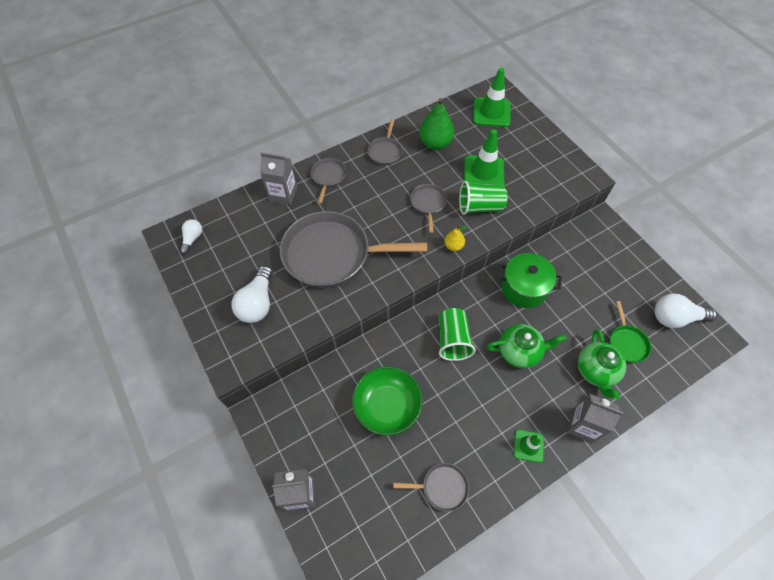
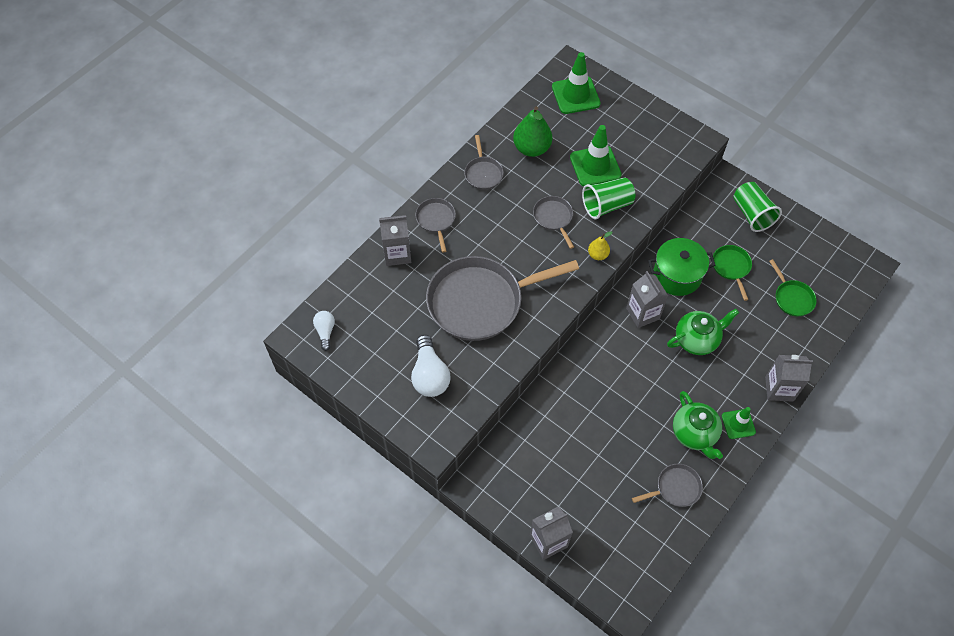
camera: 20 degrees left, 0 degrees up
(387, 406) = (593, 433): green bowl -> none
(453, 340) = (629, 350): green cup -> green cup (752, 214)
(478, 312) = (642, 313): none -> grey carton
(578, 296) = (731, 267): none -> green pan
(596, 371) = (773, 334): green teapot -> green teapot (694, 434)
(675, 318) = (828, 259): white light bulb -> none

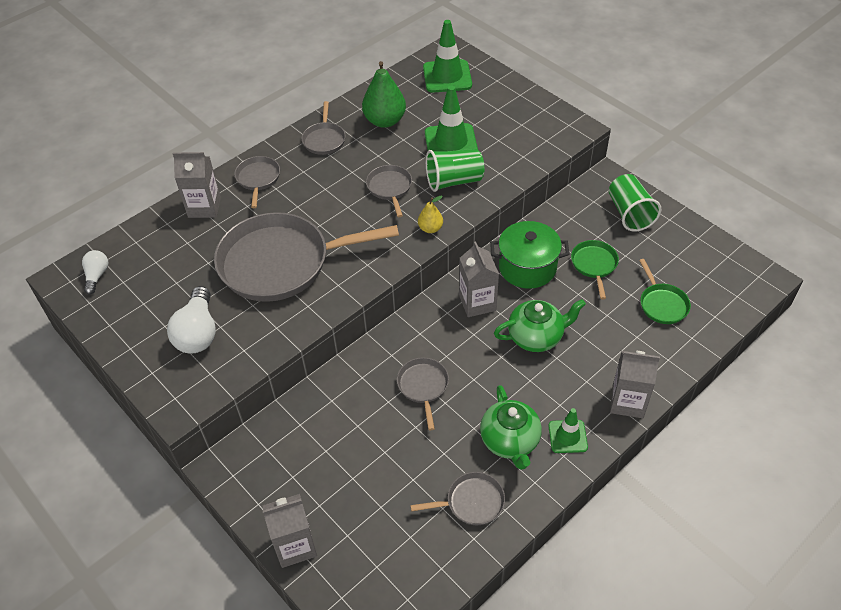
camera: 10 degrees right, 10 degrees down
(616, 395) = (423, 386): none -> grey pan

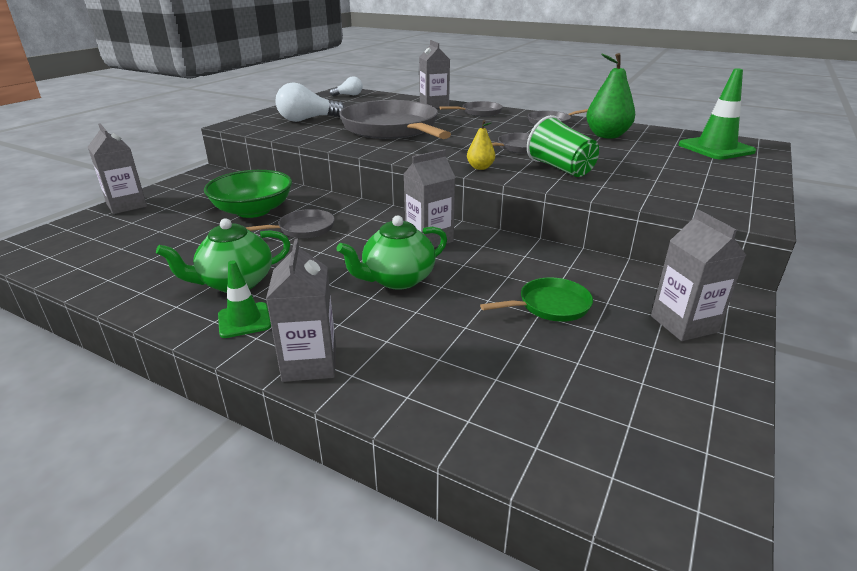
camera: 70 degrees right, 20 degrees down
(362, 424) = (253, 210): none -> green bowl
(451, 143) = (616, 161): green traffic cone -> none
(471, 502) = (154, 272): grey pan -> none
(527, 267) = (505, 260): green pot -> none
(536, 337) = (397, 279): green teapot -> green teapot turned 90 degrees clockwise
(629, 213) = (684, 324): green cup -> grey carton
(662, 304) = (521, 377): green pan -> none

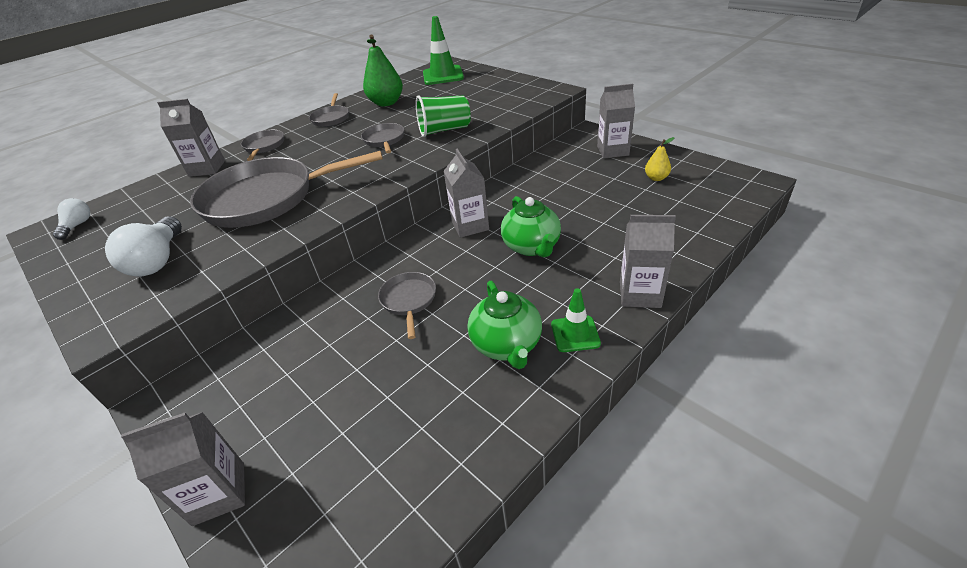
camera: 70 degrees left, 10 degrees up
(253, 210) = (335, 342): green bowl -> none
(480, 167) = (419, 161): yellow pear -> yellow pear (656, 178)
(550, 305) = (585, 187): green pan -> none

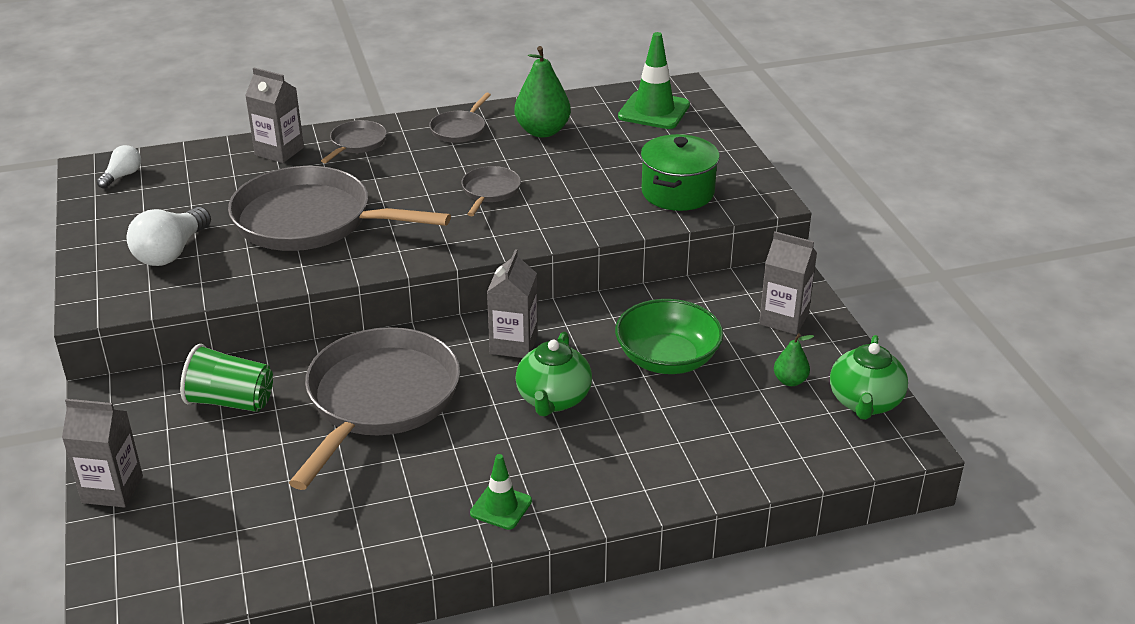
camera: 25 degrees right, 5 degrees down
(409, 300) = (379, 400): grey pan -> grey pan, size x2.24
(444, 130) = (569, 206): green cup -> green cup (231, 401)
(502, 103) = (677, 192): none -> green pot
(506, 345) = (429, 486): green teapot -> green teapot (865, 403)
(574, 195) = (667, 359): none -> green bowl
(640, 294) = (606, 501): grey carton -> none
(656, 178) = (790, 381): yellow pear -> green pear

